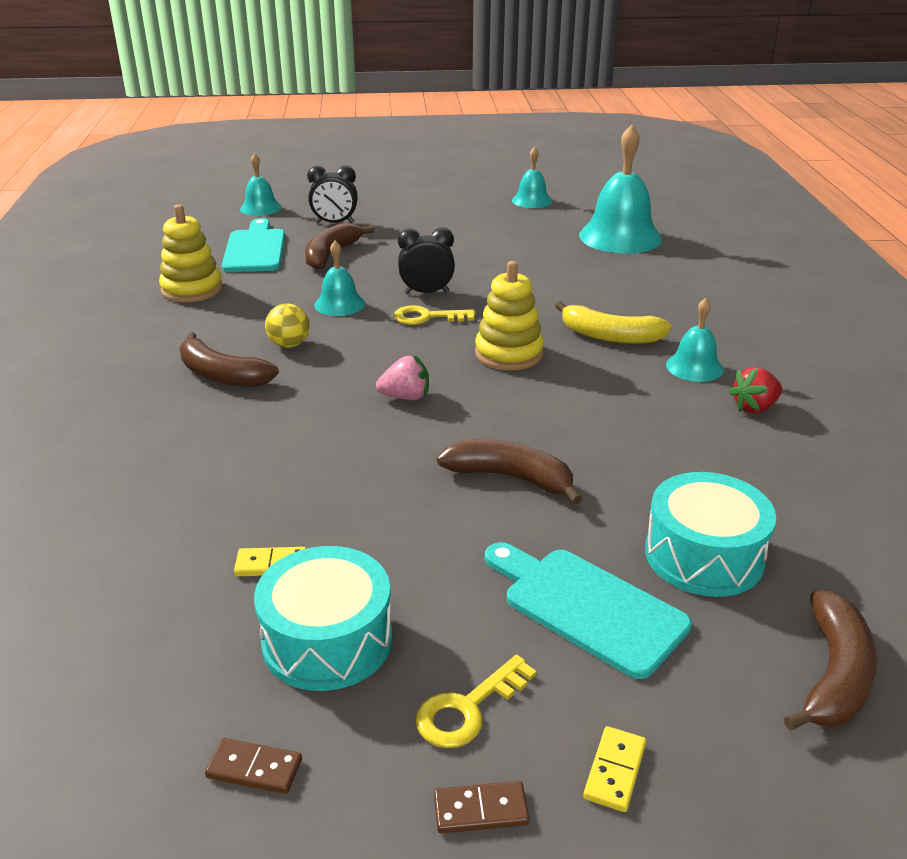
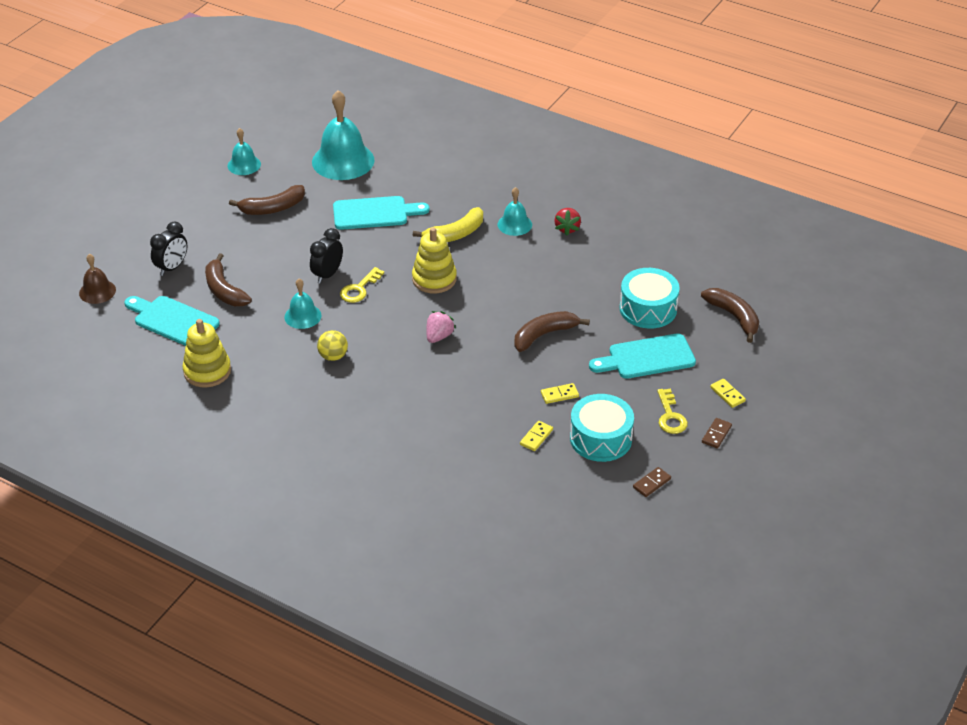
camera: 55 degrees left, 10 degrees up
(222, 375) = (341, 395): brown banana -> brown banana (272, 208)
(260, 208) = (97, 291): turquoise bell -> brown bell
(393, 547) = (559, 395): none -> yellow domino
(566, 280) = (374, 213): none -> turquoise cutting board

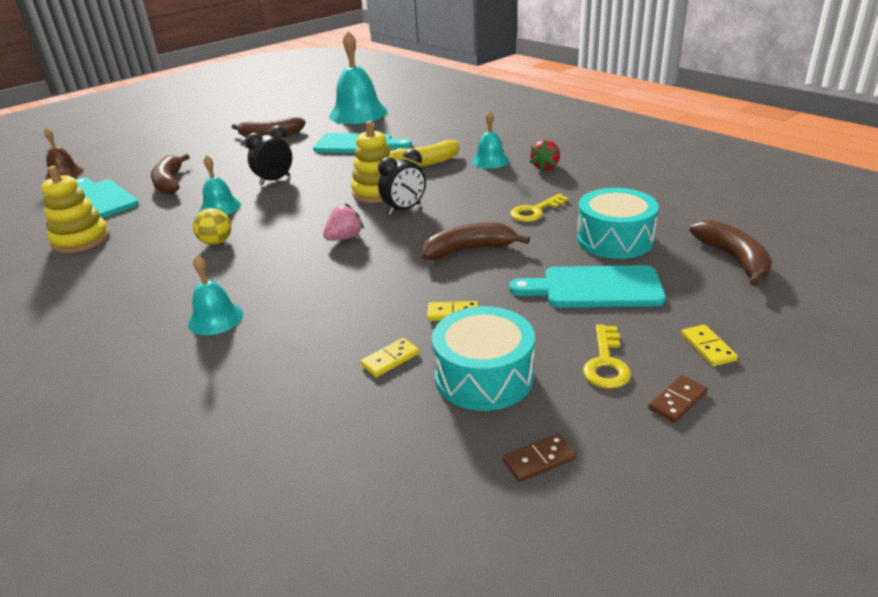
camera: 20 degrees right, 10 degrees down
(172, 267) = (144, 164): black clock -> black clock (404, 209)
(244, 165) = (274, 111): turquoise bell -> turquoise bell (215, 318)
(359, 289) = (295, 193): yellow key -> yellow key (535, 211)

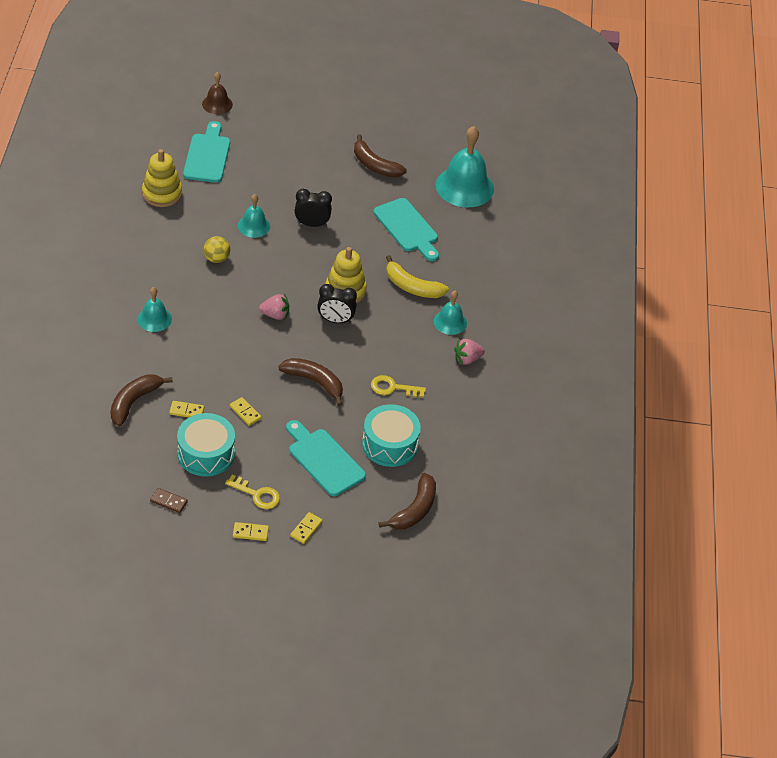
camera: 40 degrees right, 15 degrees up
(170, 182) = (258, 171): brown banana -> brown banana (134, 402)
(545, 167) = (467, 359): red strawberry -> pink strawberry
(606, 363) = (257, 494): yellow key -> yellow key turned 120 degrees counterclockwise
(677, 401) = (250, 532): brown domino -> yellow domino

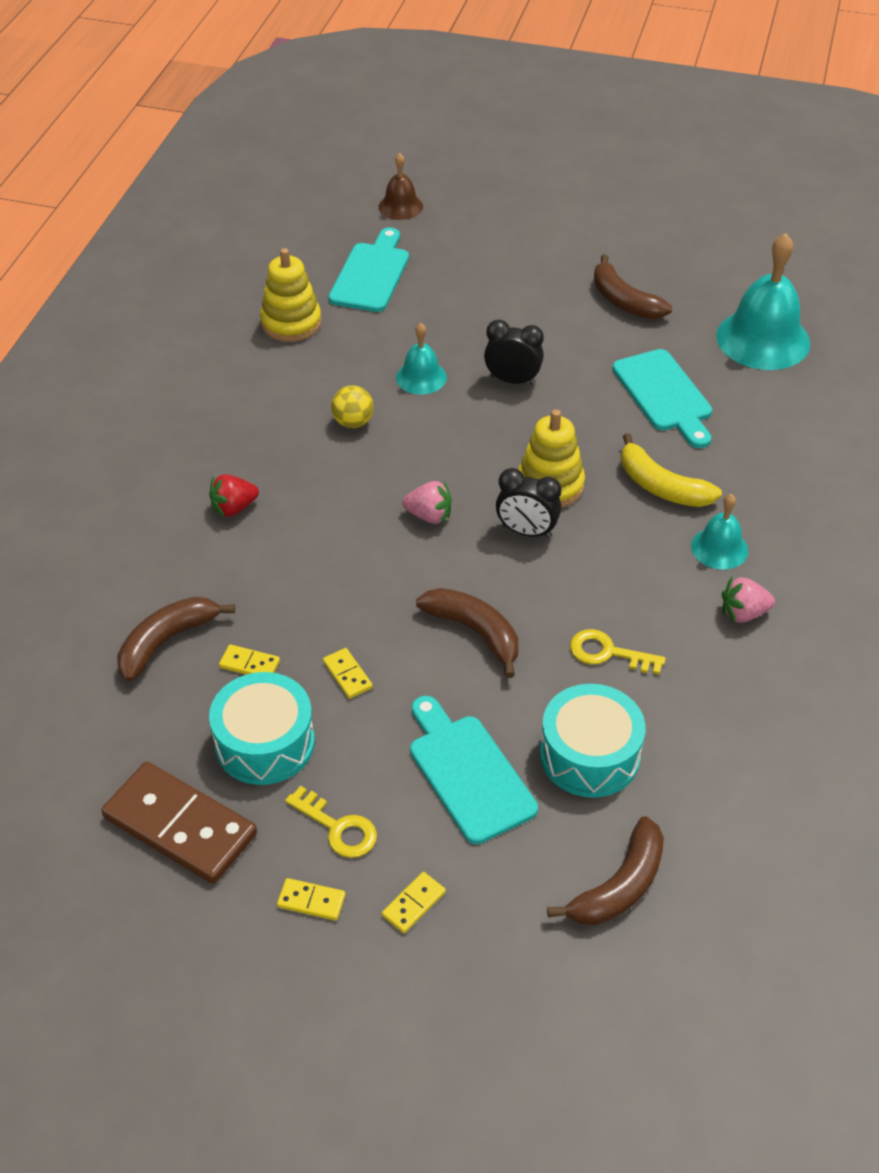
camera: 15 degrees right, 0 degrees up
(154, 319) = (234, 508): turquoise bell -> red strawberry
(169, 501) = (180, 826): brown domino -> brown domino, size x2.38

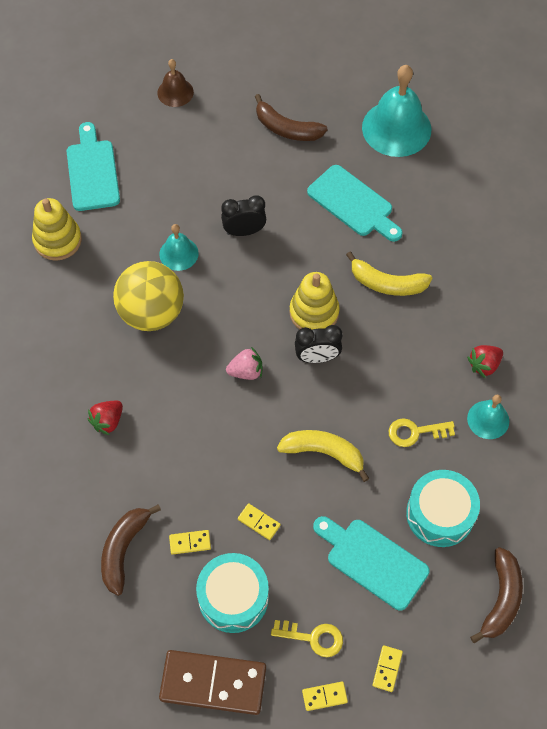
camera: 25 degrees left, 15 degrees up
(353, 422) = (151, 313): yellow ball -> yellow ball, size x2.12
(400, 206) = (79, 97): brown bell -> brown bell (175, 92)
(475, 632) = (324, 453): brown banana -> yellow banana
(719, 548) = (446, 319): turquoise bell -> turquoise bell (488, 419)
(743, 613) = (484, 365): pink strawberry -> red strawberry

